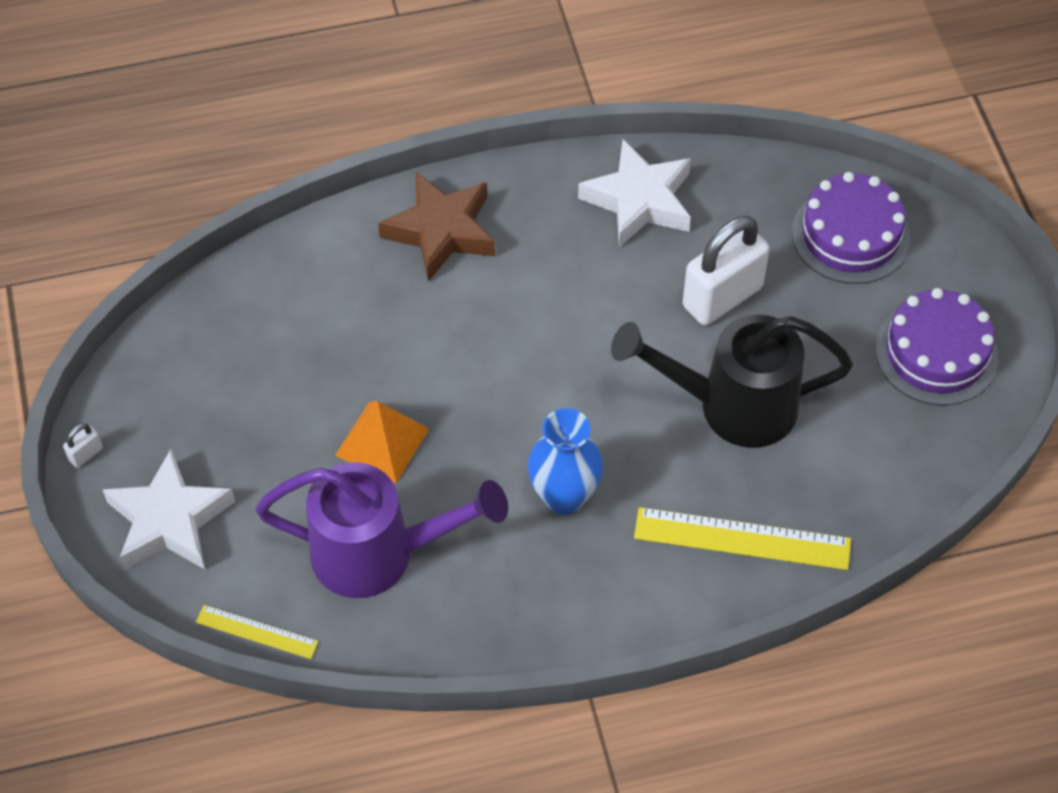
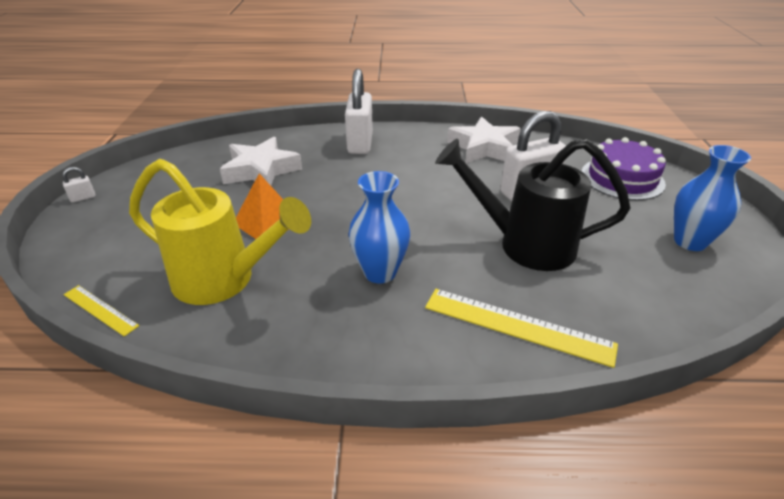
camera: 15 degrees right, 20 degrees down
(169, 520) = (101, 236): white star -> white star (261, 170)
(378, 554) = (224, 280): purple watering can -> yellow watering can
(441, 231) = (360, 143): brown star -> white padlock
(936, 353) = (690, 241): purple cake -> blue vase

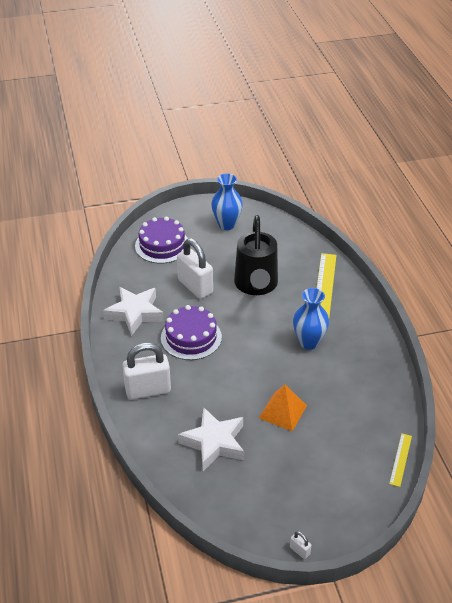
camera: 105 degrees left, 5 degrees up
(224, 280) = (349, 411): yellow watering can -> none
(430, 177) = (191, 337): none -> purple cake

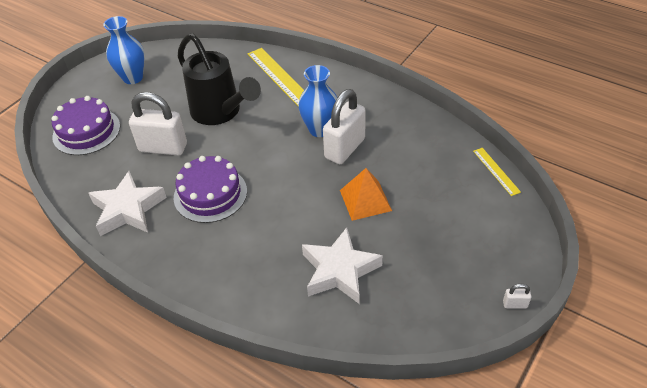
camera: 40 degrees left, 5 degrees up
(148, 390) = (223, 270): white padlock -> white padlock (344, 148)

